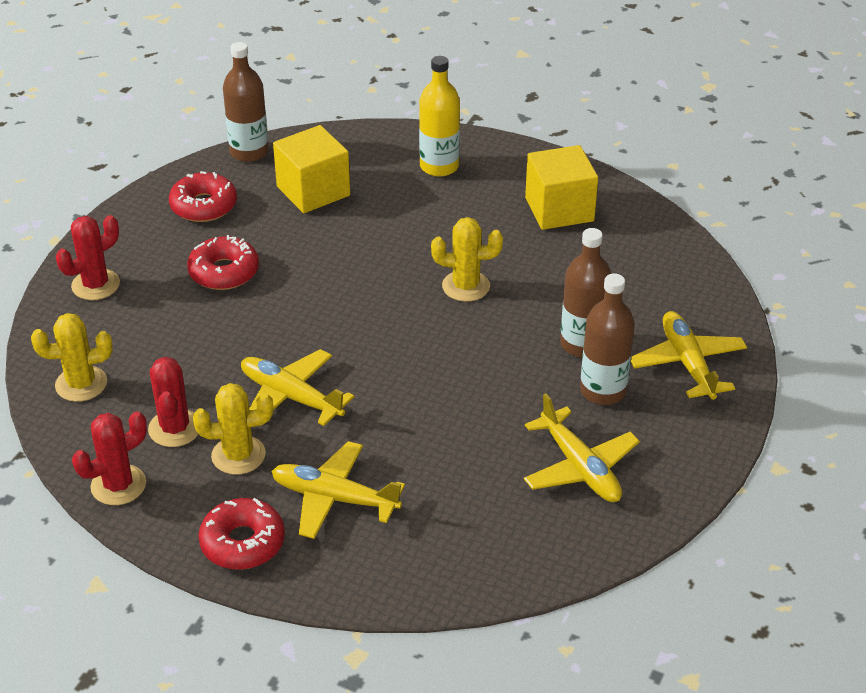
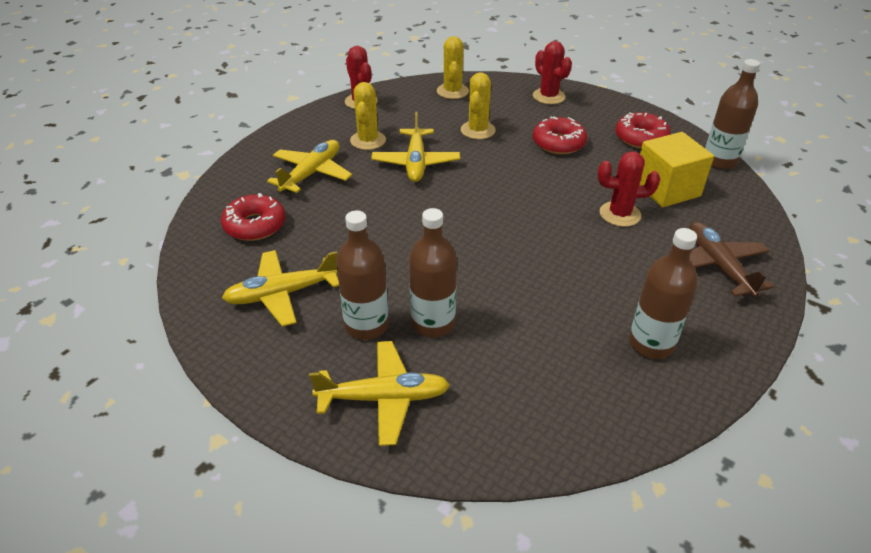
camera: 100 degrees right, 0 degrees up
(175, 428) = (401, 120): red cactus -> red cactus (620, 214)
(242, 542) = (293, 138): red donut -> red donut (255, 225)
(290, 397) = (416, 163): yellow plane -> yellow plane turned 135 degrees clockwise
(439, 166) = (717, 266): yellow bottle -> brown plane
(466, 286) = (528, 260): yellow cactus -> yellow cactus (478, 130)
(559, 209) = (651, 344): yellow cube -> brown bottle

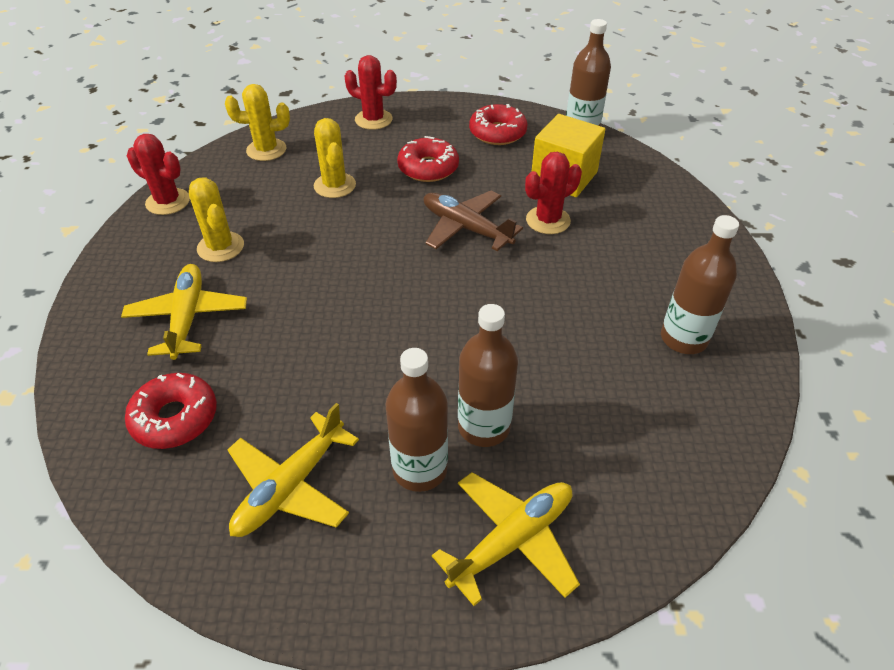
camera: 35 degrees left, 5 degrees up
(416, 163) = (301, 251): yellow plane -> none
(452, 91) = (266, 150): yellow cactus -> yellow cactus turned 60 degrees counterclockwise
(717, 266) = (667, 235): brown plane -> brown plane (465, 228)

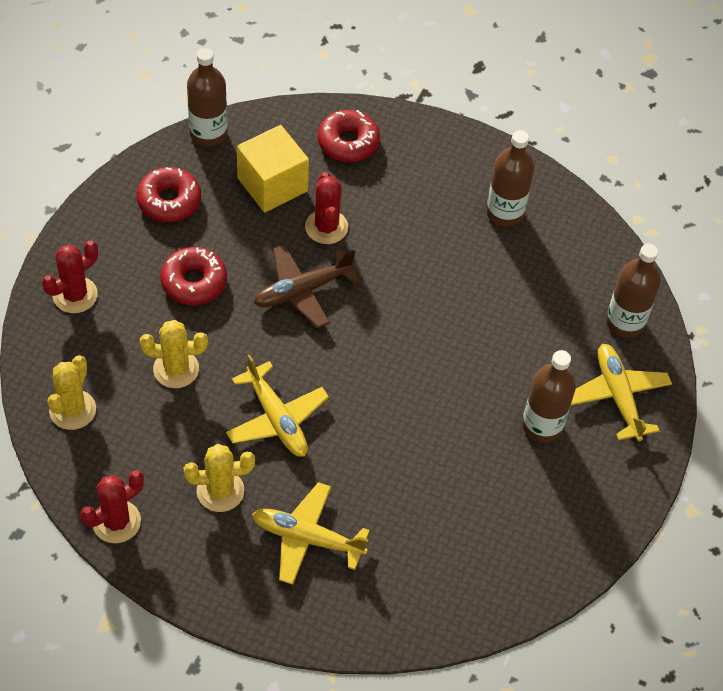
camera: 70 degrees left, 10 degrees up
(175, 418) = (421, 570): red donut -> red donut (348, 142)
(290, 486) = (521, 509): yellow plane -> yellow plane (276, 419)
(484, 427) = (524, 373): brown bottle -> brown bottle (625, 322)

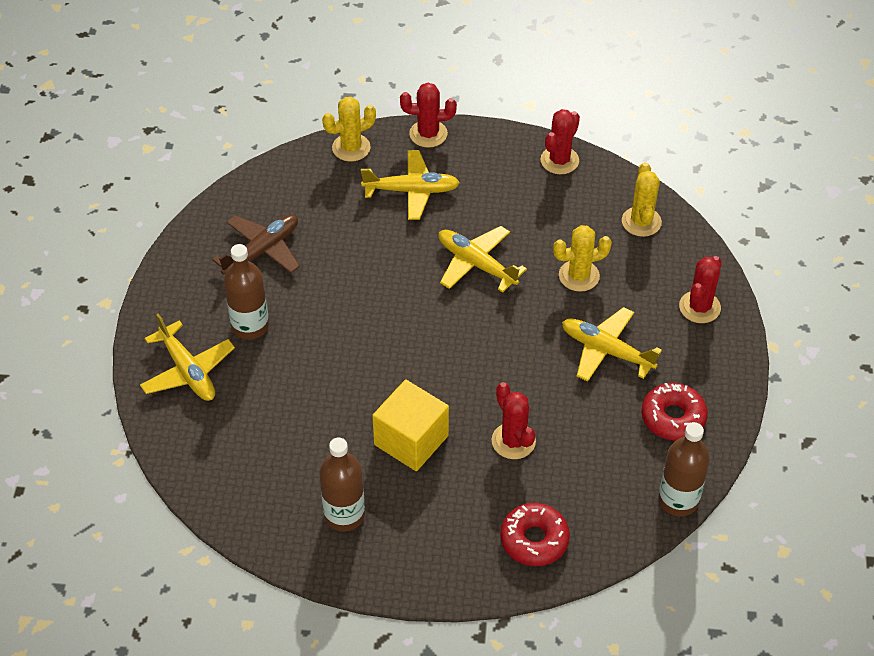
camera: 165 degrees right, 5 degrees down
(194, 282) = (606, 350): red donut -> yellow plane
(220, 491) = (494, 202): yellow cactus -> yellow cactus (351, 148)
(253, 616) = (428, 134): none -> red cactus
(272, 184) = (586, 467): yellow cube -> yellow cube (411, 440)
(302, 291) = (506, 373): brown plane -> brown plane (262, 251)
(625, 322) = (195, 440): brown bottle -> none

